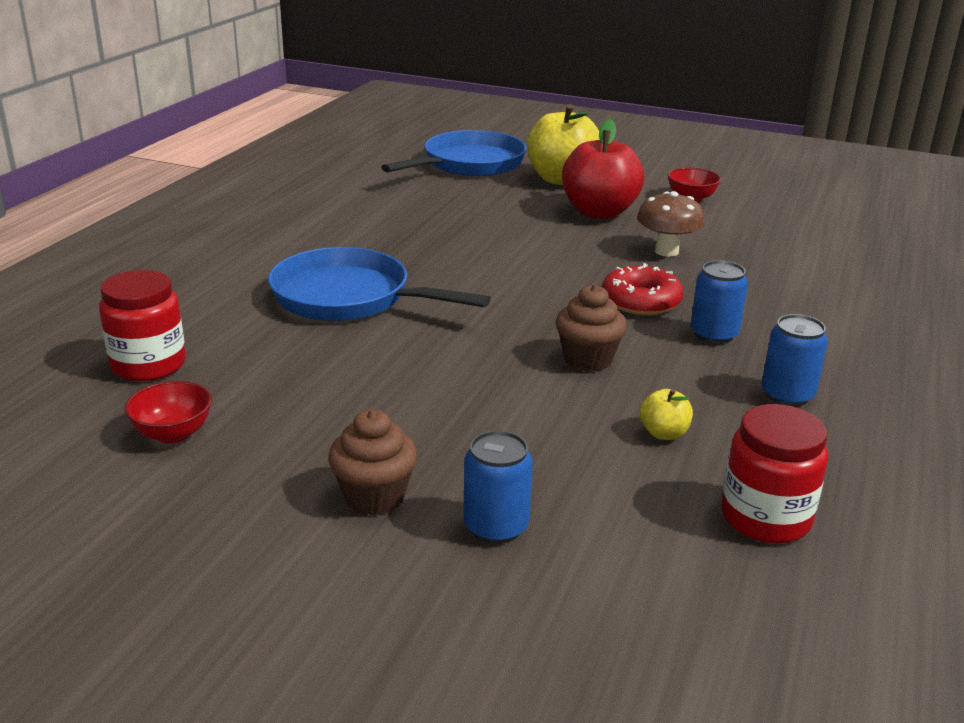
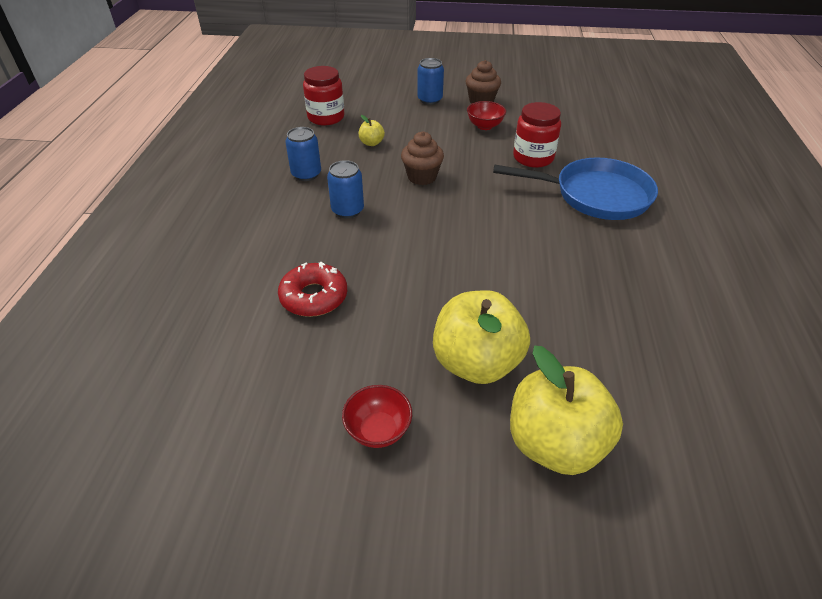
camera: 165 degrees right, 15 degrees up
(148, 365) = (641, 134): red jar -> red jar (533, 158)
(173, 434) = (584, 109): red bowl -> red bowl (484, 126)
(469, 164) = (699, 459): blue pan -> none
(599, 212) = (476, 363): red apple -> yellow apple
(641, 301) = (401, 232): red donut -> red donut (314, 297)
(666, 251) = (392, 302): brown mushroom -> none

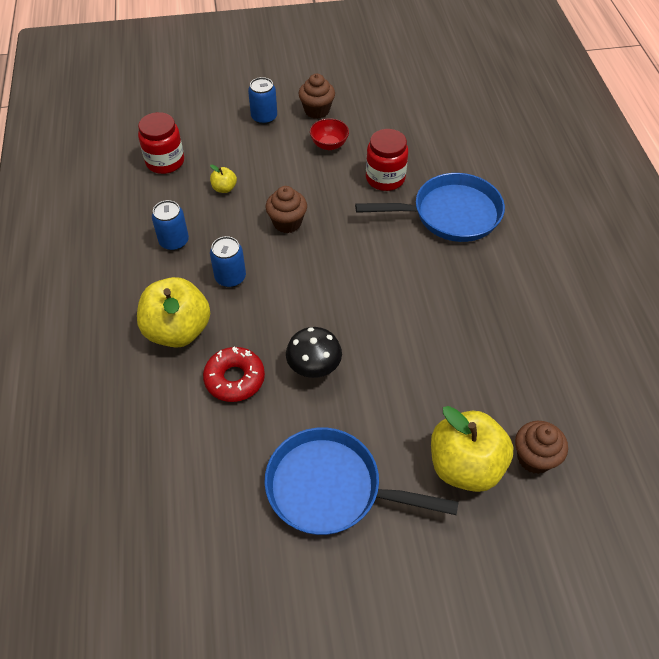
camera: 15 degrees left, 10 degrees up
(378, 430) = (331, 488): red bowl -> blue pan
(403, 304) = (314, 368): none -> black mushroom
(476, 363) = (390, 411): yellow apple -> yellow apple (178, 330)
(651, 455) = (534, 458): none -> brown cupcake

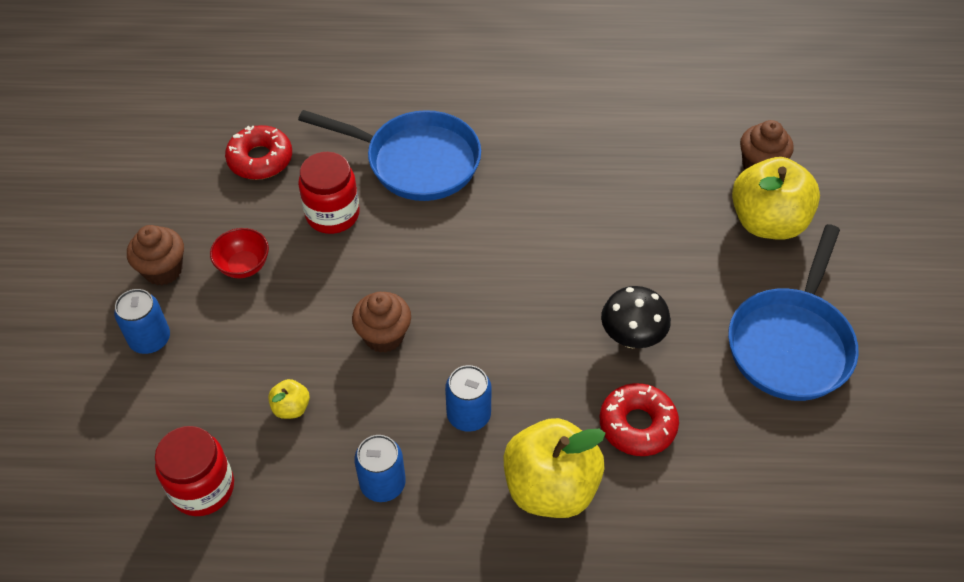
camera: 80 degrees left, 0 degrees up
(422, 133) = (260, 159): none -> red donut
(450, 214) = (416, 161): blue pan -> blue pan turned 105 degrees clockwise

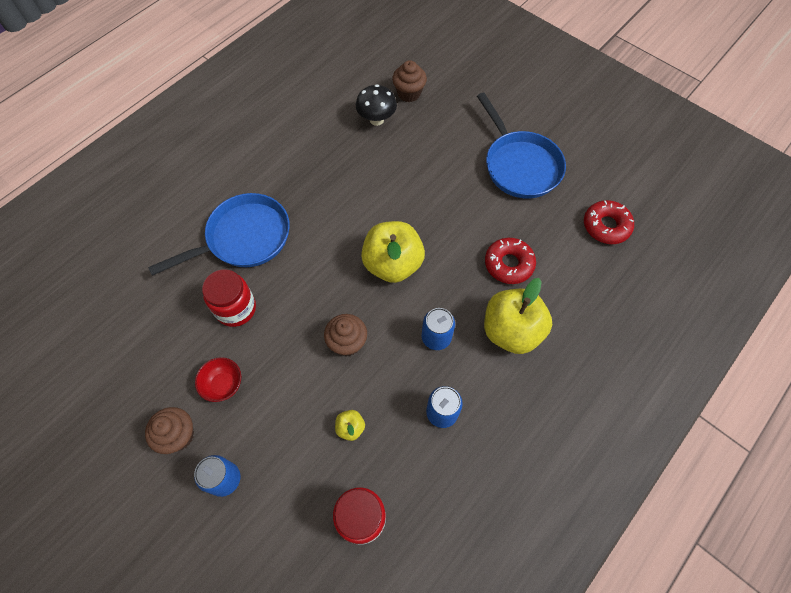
camera: 50 degrees left, 10 degrees up
(260, 159) = (151, 319): red donut -> red donut (606, 226)
(631, 337) = (457, 227): black mushroom -> black mushroom (376, 120)
(767, 222) = (444, 118): yellow apple -> yellow apple (392, 264)

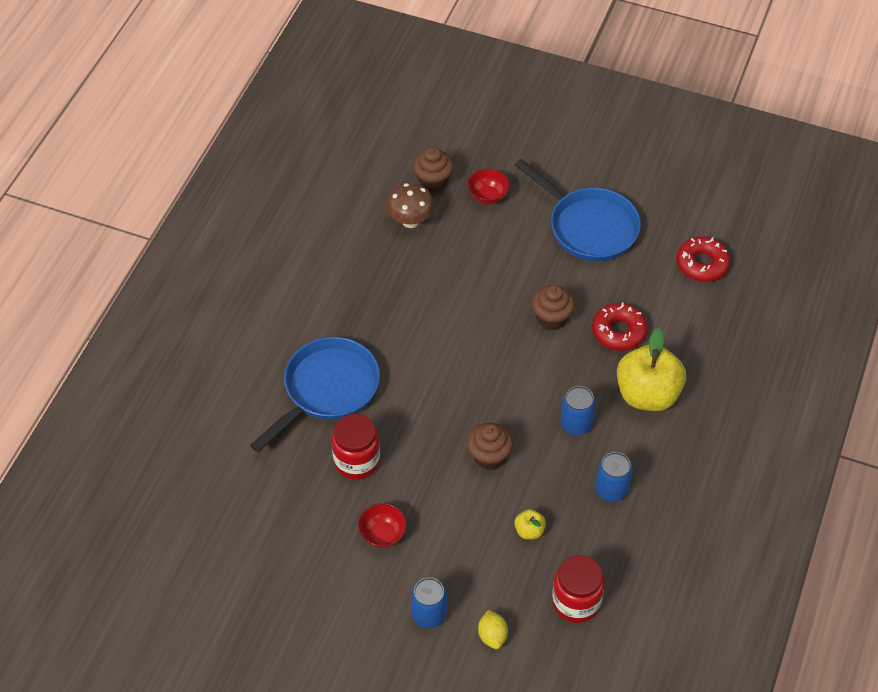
camera: 20 degrees left, 10 degrees down
(178, 435) = (362, 593): brown cupcake -> brown cupcake (551, 318)
(270, 524) = (492, 636): none -> yellow lemon
(376, 120) = (410, 221): black mushroom -> brown mushroom
(392, 264) = (500, 368): yellow apple -> none
(447, 117) = (488, 196): none -> red bowl

